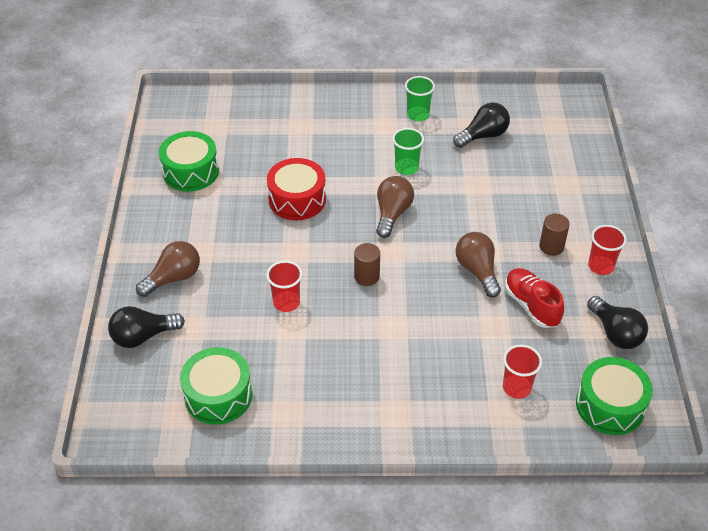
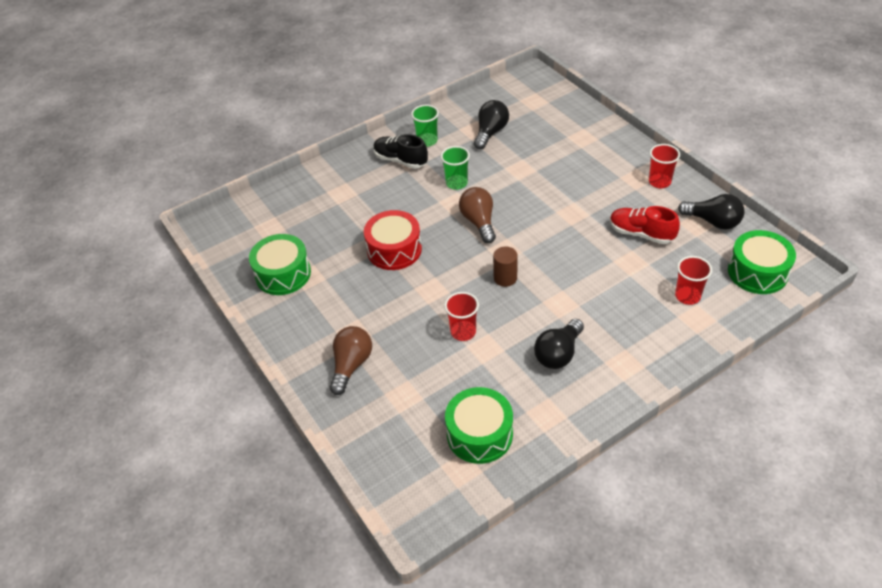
camera: 30 degrees left, 0 degrees up
(143, 336) = (371, 426): black light bulb -> black light bulb (558, 353)
(377, 121) = (400, 160): none -> black shoe
(477, 271) = (581, 230): brown light bulb -> none
(551, 246) = (614, 186): brown cylinder -> none

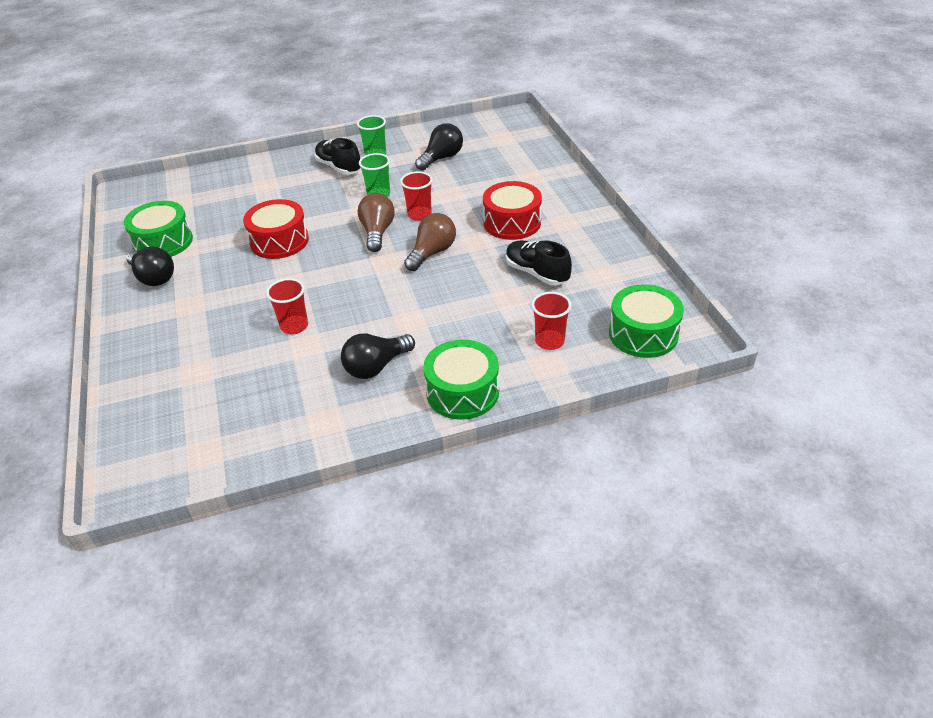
camera: 15 degrees right, 5 degrees down
(351, 365) = (167, 333): brown light bulb -> brown light bulb (432, 253)
(479, 434) = (245, 424): green drum -> green drum (462, 392)
(505, 278) = (369, 286): brown cylinder -> none
(592, 188) = (512, 223): none -> red drum
(641, 234) = (536, 273): red shoe -> black shoe
(659, 182) = (587, 229): red cup -> red cup (419, 215)
(713, 221) = (622, 276): black light bulb -> black light bulb (153, 277)

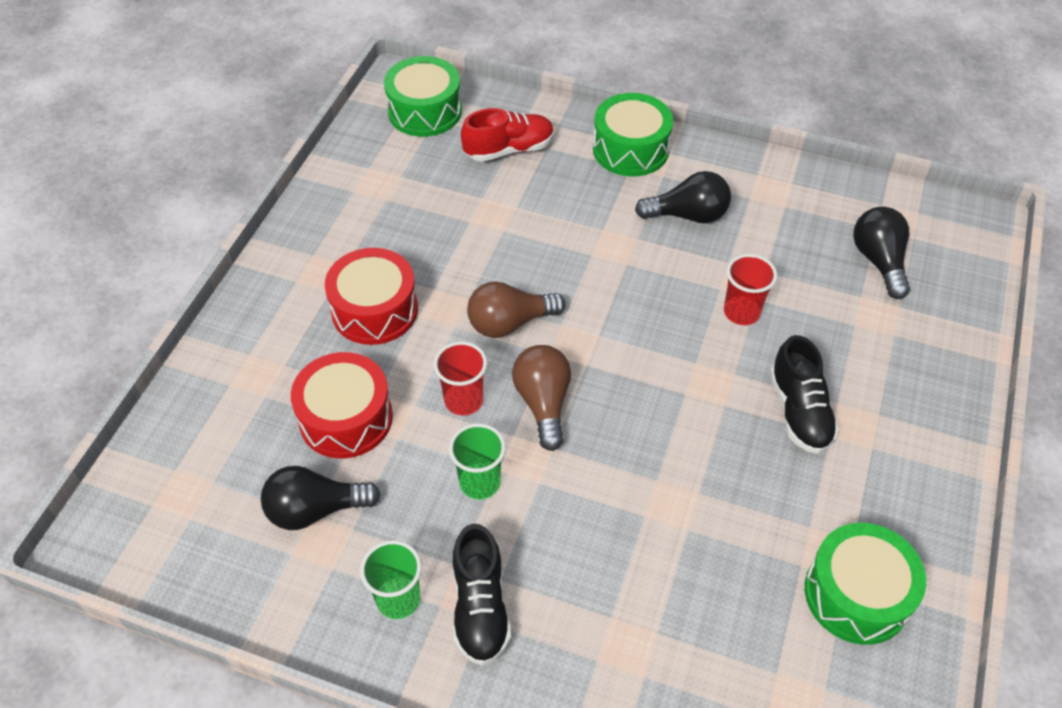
camera: 145 degrees left, 10 degrees up
(153, 277) = (892, 513): black light bulb -> black light bulb (878, 261)
(279, 241) = (682, 475): red drum -> red drum (346, 418)
(377, 232) = (543, 403): brown light bulb -> brown light bulb turned 135 degrees clockwise
(536, 273) = (433, 224): black shoe -> black shoe (799, 411)
(549, 341) = (509, 149): red cup -> red shoe

